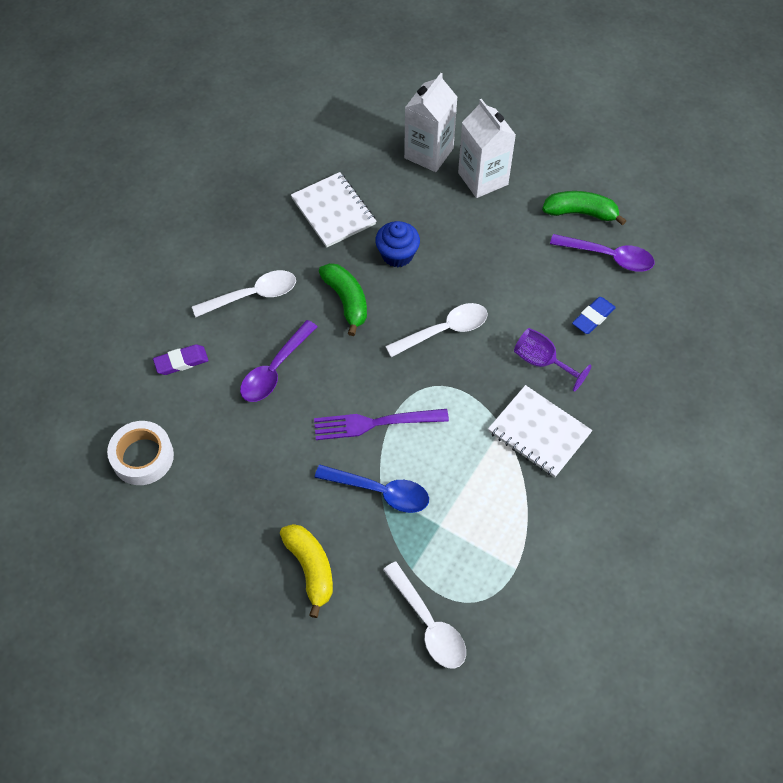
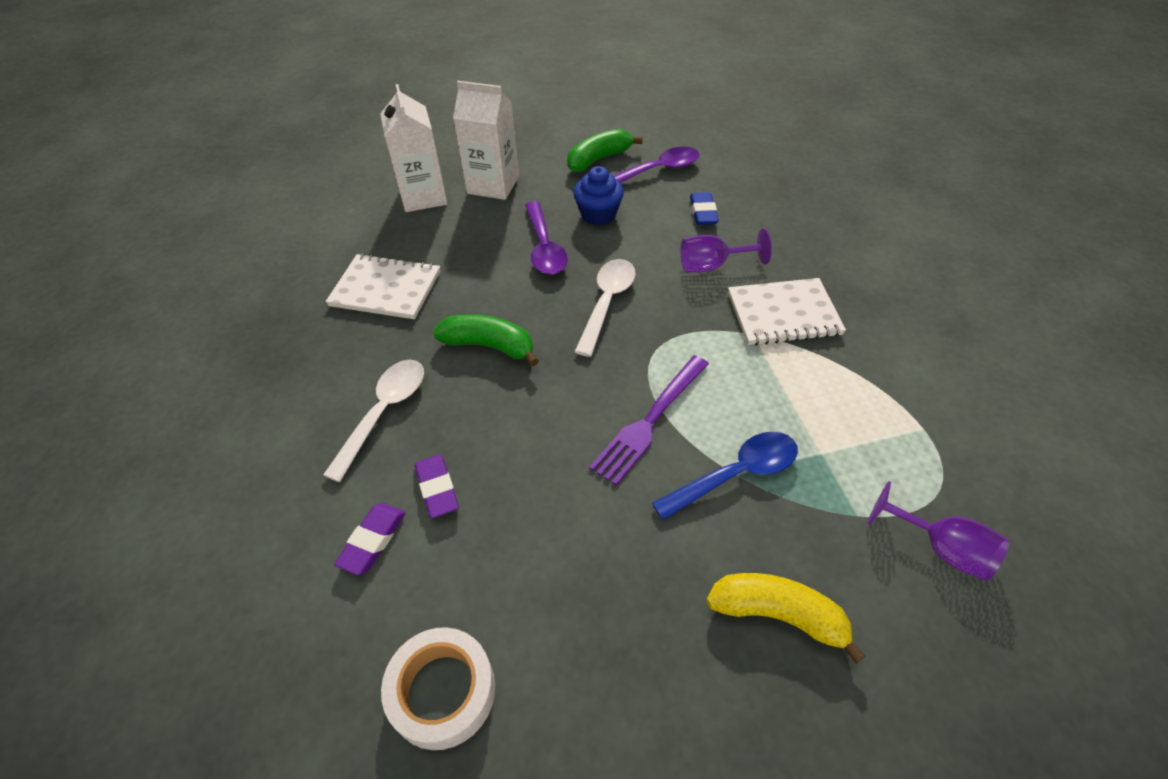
camera: 45 degrees left, 10 degrees down
(234, 362) = (437, 488): none -> purple eraser
(275, 369) = (491, 458): purple spoon -> purple spoon (544, 247)
(397, 254) = (490, 279): blue cupcake -> blue cupcake (598, 214)
(428, 623) = (941, 549): white spoon -> purple goblet

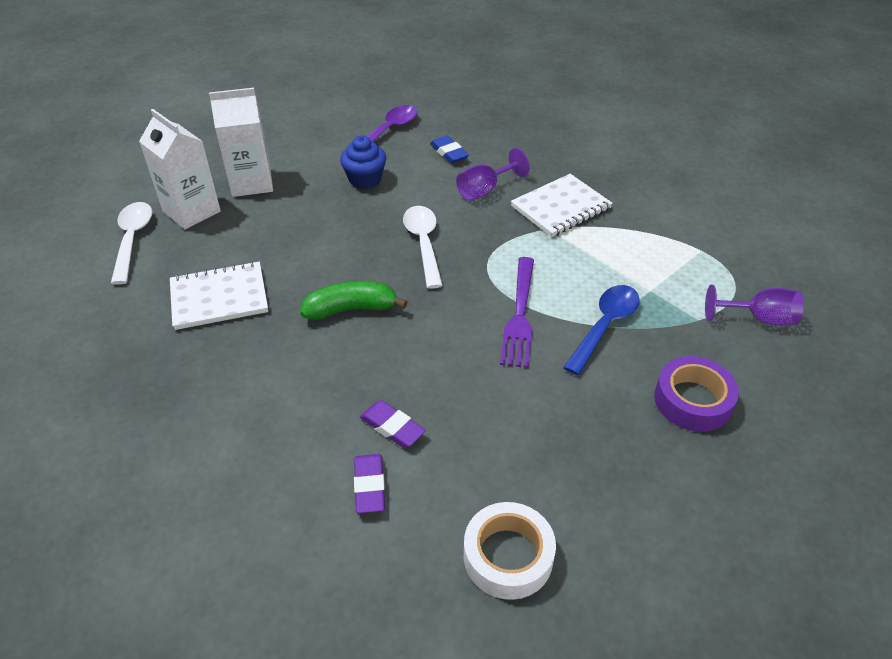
camera: 30 degrees left, 5 degrees down
(384, 413) = (300, 392): white spoon -> white spoon (132, 240)
(544, 247) = (338, 218): purple spoon -> none
(598, 159) = (331, 136): green banana -> none
(777, 615) = (692, 400): yellow banana -> purple tape

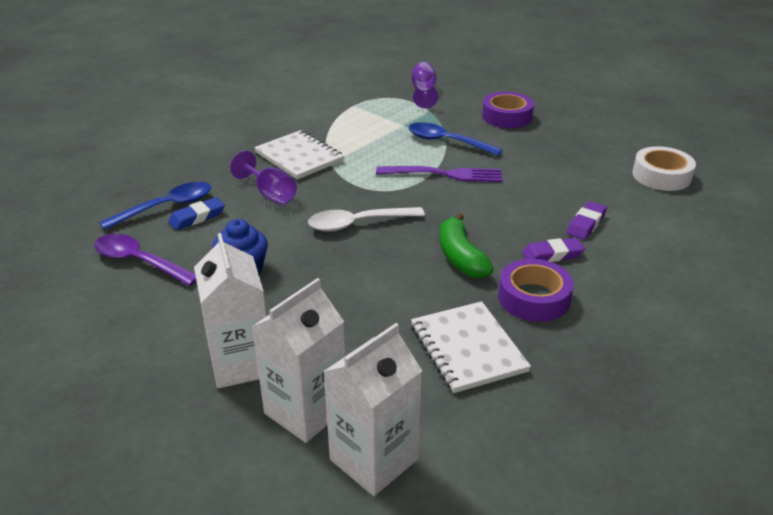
camera: 95 degrees left, 10 degrees down
(132, 240) = (374, 459): white spoon -> white carton
(270, 352) = (533, 298): none -> purple tape
(369, 486) = (644, 229): purple eraser -> purple eraser (552, 255)
(467, 137) = (166, 207): none -> blue spoon

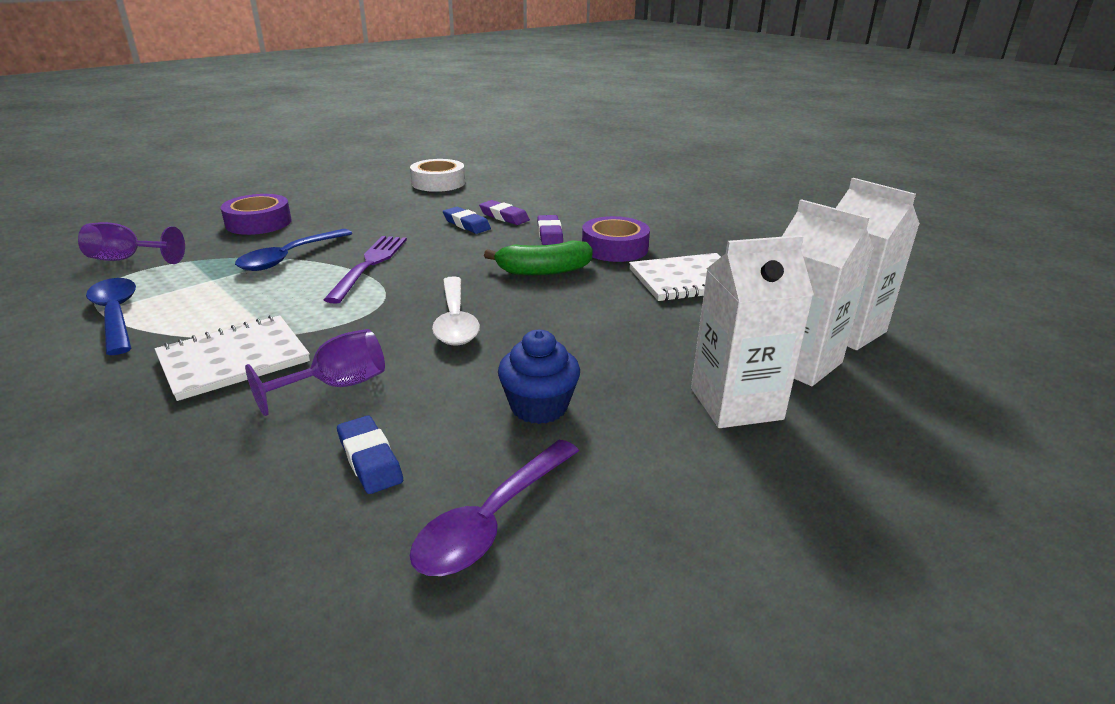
camera: 85 degrees left, 5 degrees down
(166, 207) = (311, 502): blue spoon -> blue spoon (116, 315)
(553, 205) = (466, 224): none -> blue eraser

